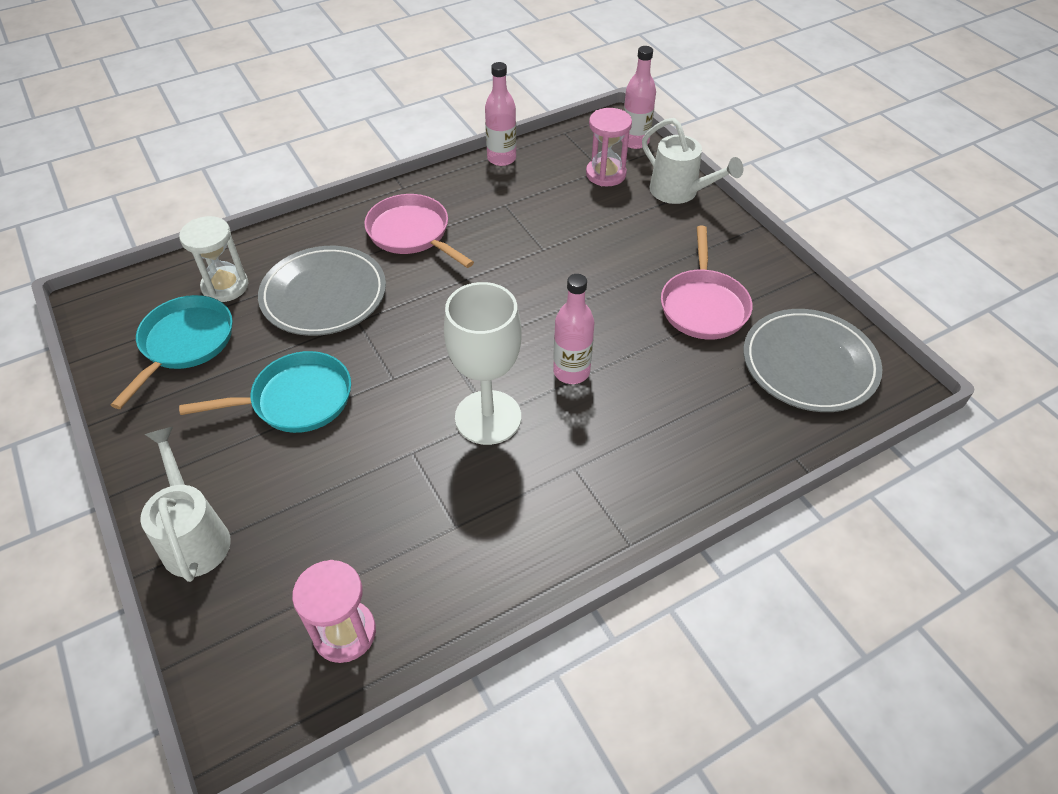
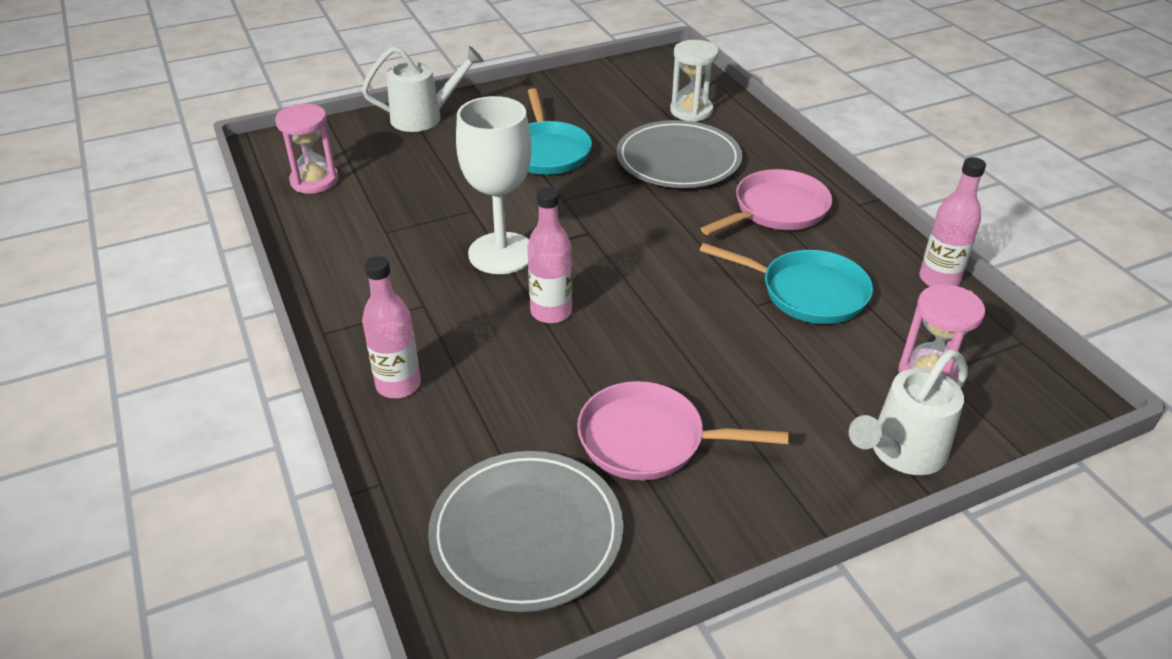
camera: 95 degrees right, 10 degrees down
(184, 344) = (620, 98): turquoise pan -> turquoise pan (807, 292)
(635, 141) = (1025, 417): pink bottle -> pink bottle (398, 385)

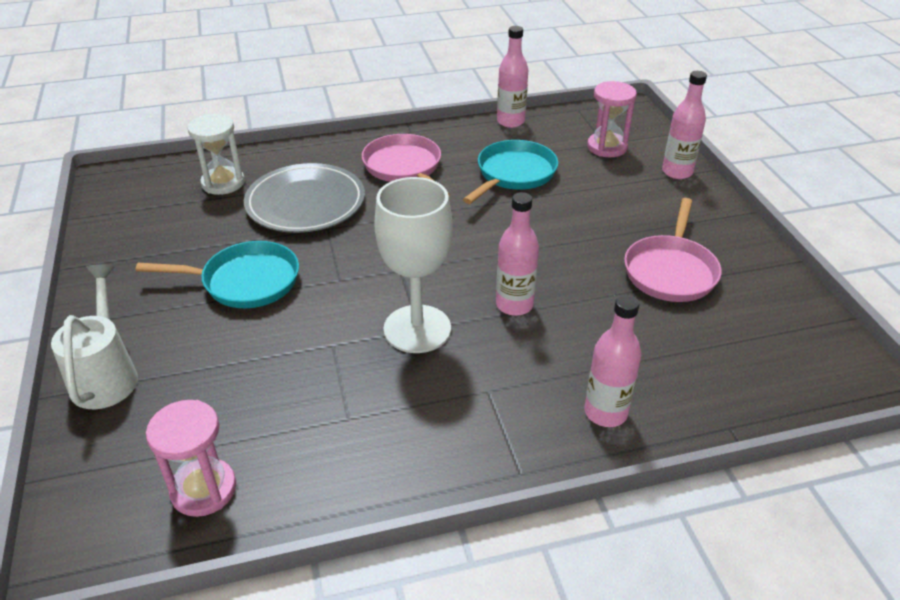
camera: 80 degrees left, 0 degrees up
(526, 534) = (771, 343): grey plate -> none
(901, 452) = (677, 172): white watering can -> pink bottle

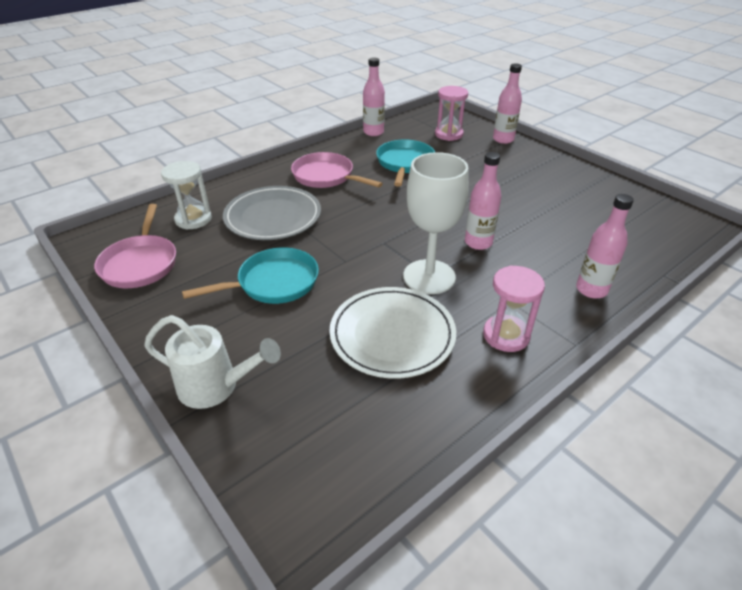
camera: 25 degrees left, 0 degrees up
(106, 375) = (216, 387): white watering can -> white watering can turned 135 degrees clockwise
(203, 489) = (373, 440): pink hourglass -> pink hourglass (506, 335)
(318, 383) = (392, 335): none -> white plate
(671, 271) = (551, 196): pink pan -> pink pan (140, 263)

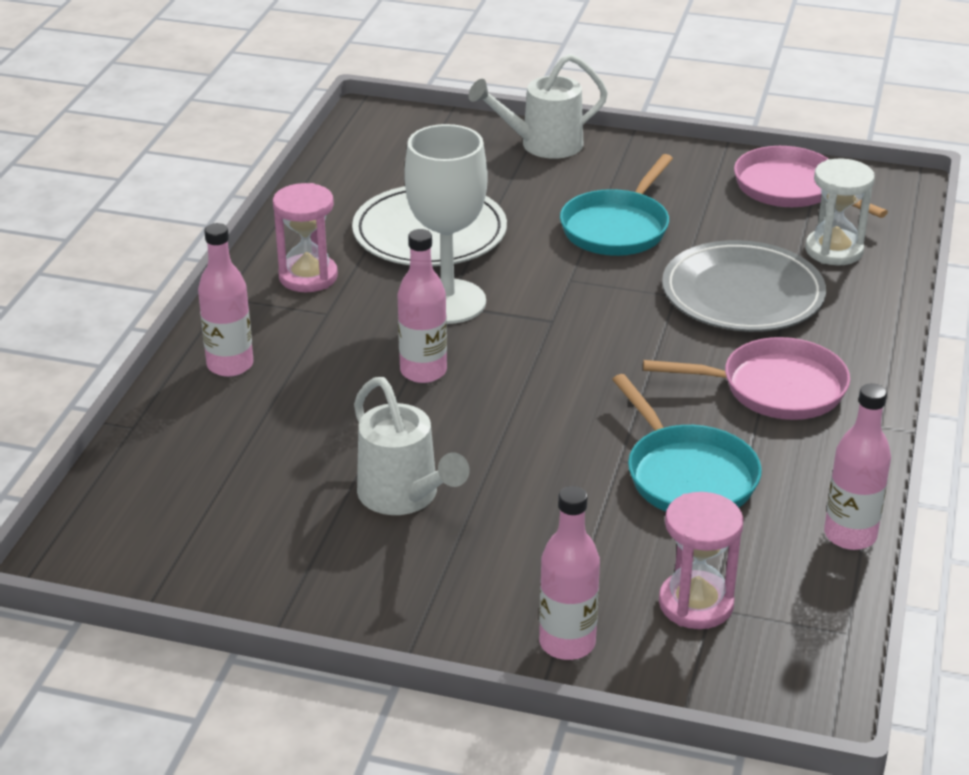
camera: 145 degrees right, 5 degrees down
(530, 195) = (404, 497): none -> white watering can

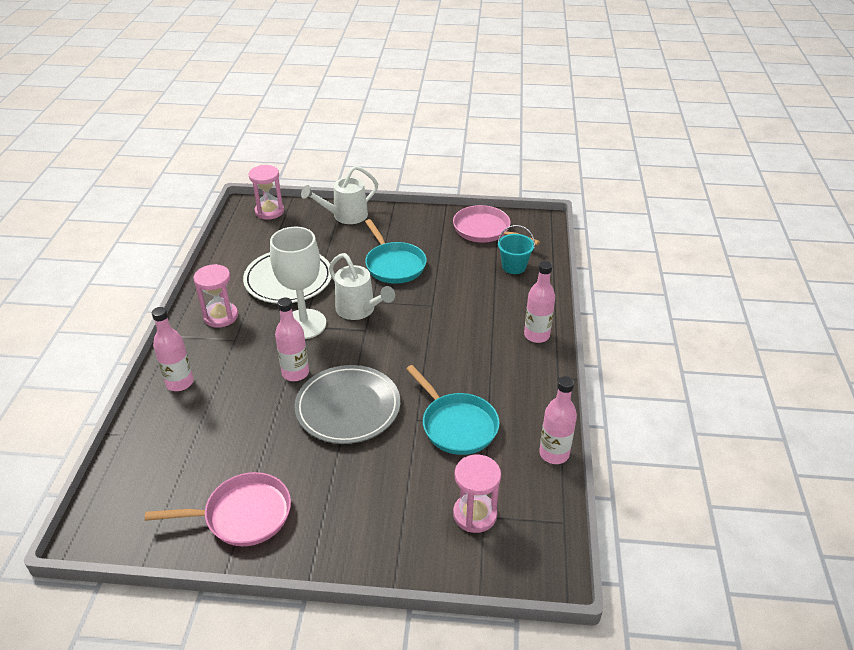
camera: 10 degrees left, 5 degrees up
(404, 497) = (294, 462): white watering can -> white watering can (359, 310)
(410, 126) = (269, 211): none -> pink hourglass
(567, 643) = (404, 554): pink bottle -> pink bottle (536, 335)
(617, 227) = (394, 265): turquoise pan -> turquoise pan turned 45 degrees counterclockwise
(742, 294) = (469, 300): grey plate -> grey plate (348, 407)
(775, 388) = (496, 360): pink pan -> pink pan (242, 515)
(834, 250) = (514, 266): white hourglass -> turquoise bucket

